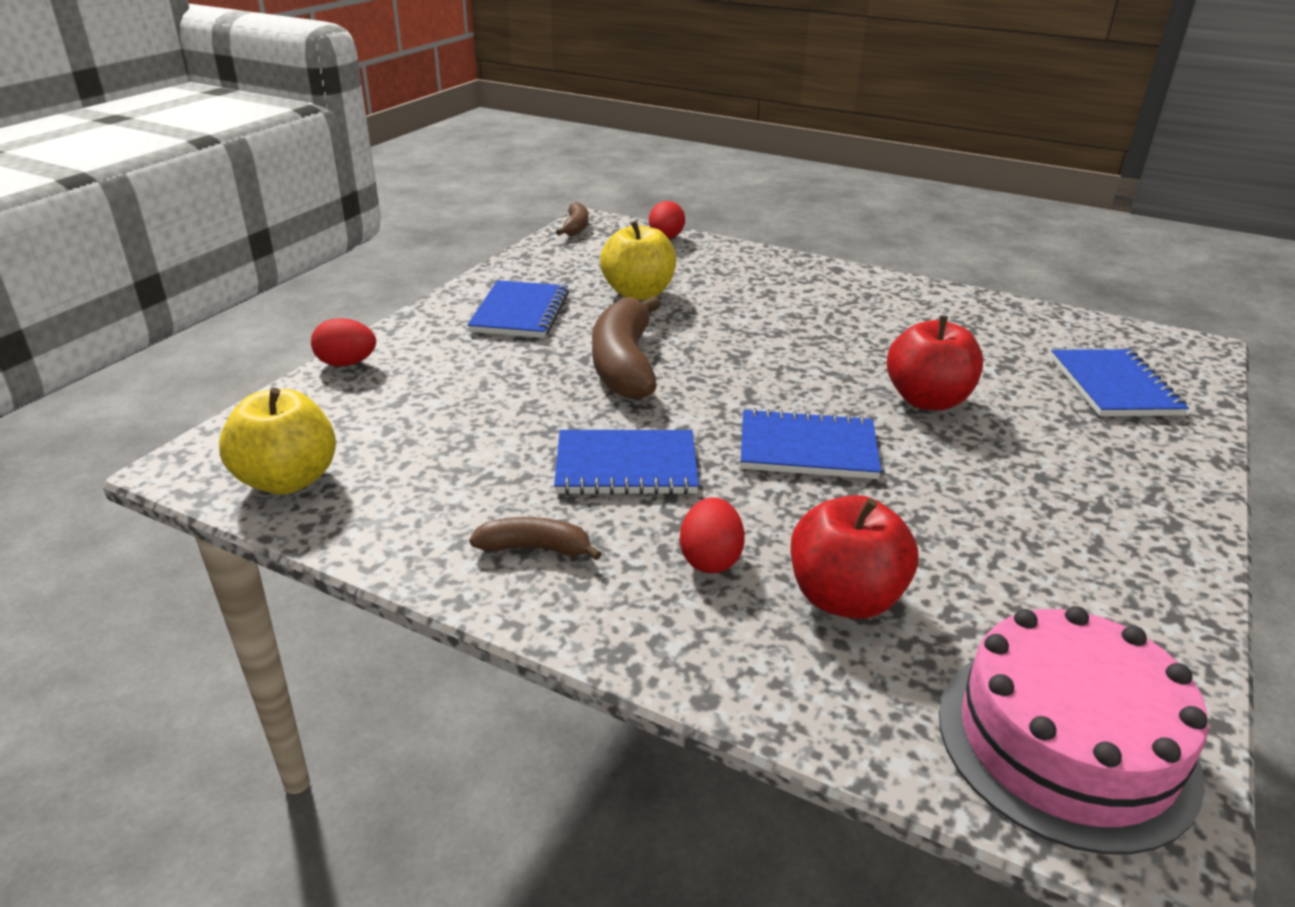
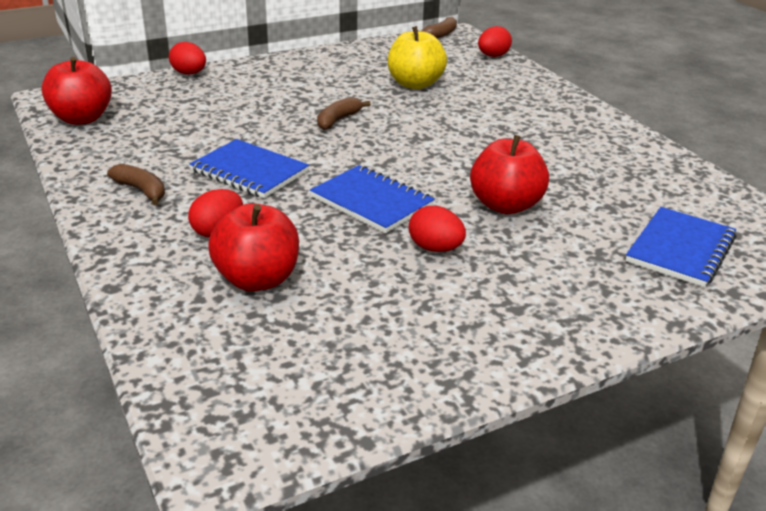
camera: 35 degrees right, 0 degrees up
(288, 480) = (82, 118): yellow apple -> red apple
(520, 312) = (323, 74): blue notebook -> none
(624, 364) = (338, 120): brown banana -> brown banana, size x0.51
(944, 475) = (435, 248): none -> red egg
(1066, 742) = (256, 398): pink cake -> none

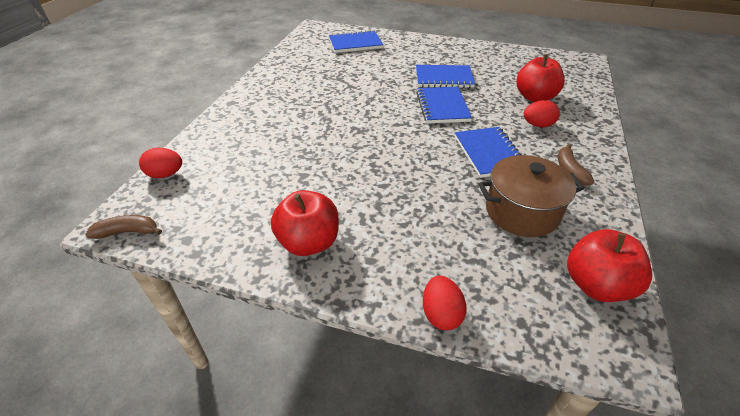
camera: 135 degrees left, 10 degrees up
(172, 137) = (521, 212): none -> brown pot
(338, 120) = (384, 168): brown banana -> none
(415, 84) = (278, 175): yellow apple -> none
(435, 248) = (444, 78): red egg -> blue notebook
(505, 205) = (385, 80): red apple -> red apple (309, 242)

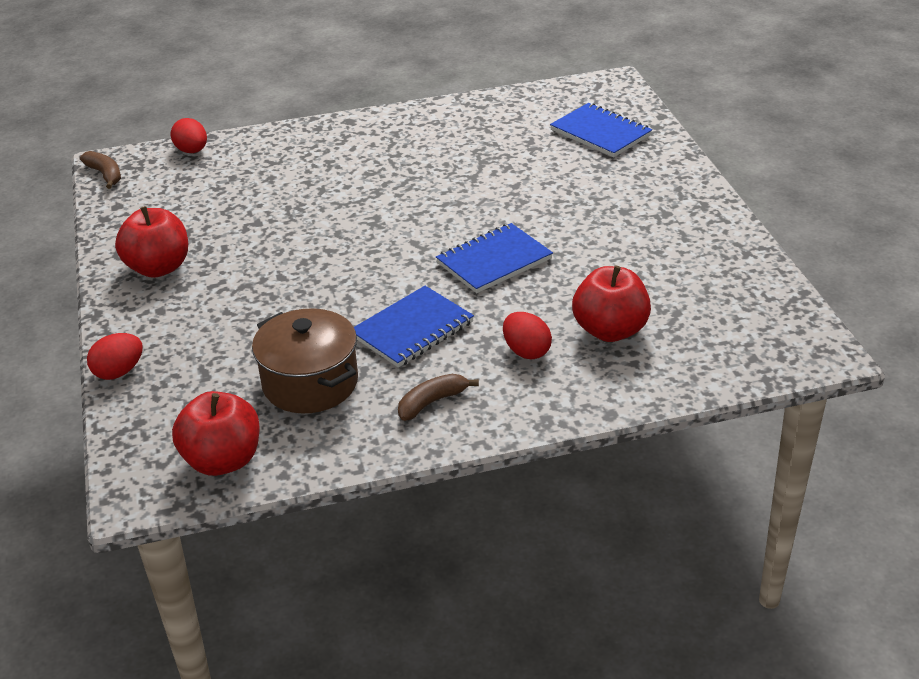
camera: 60 degrees right, 5 degrees down
(444, 78) = (579, 237): blue notebook -> none

